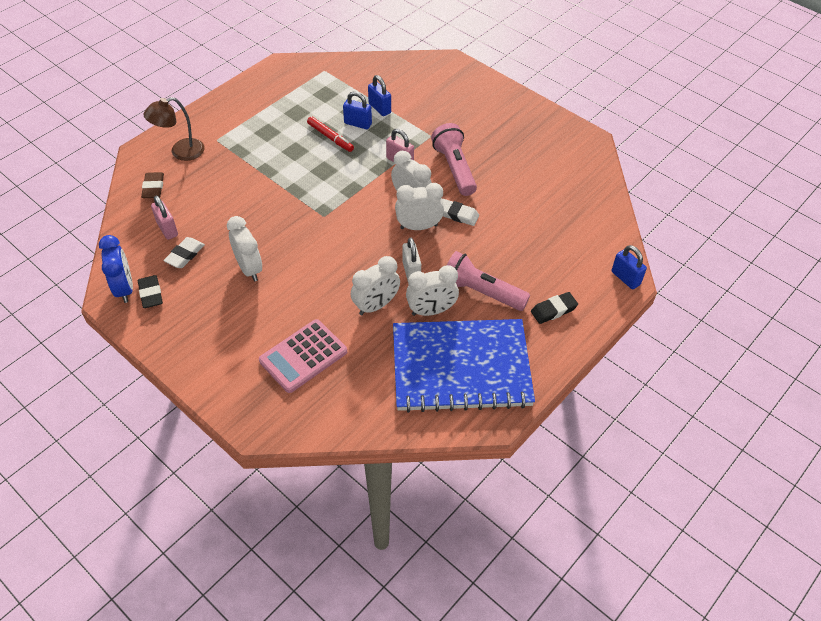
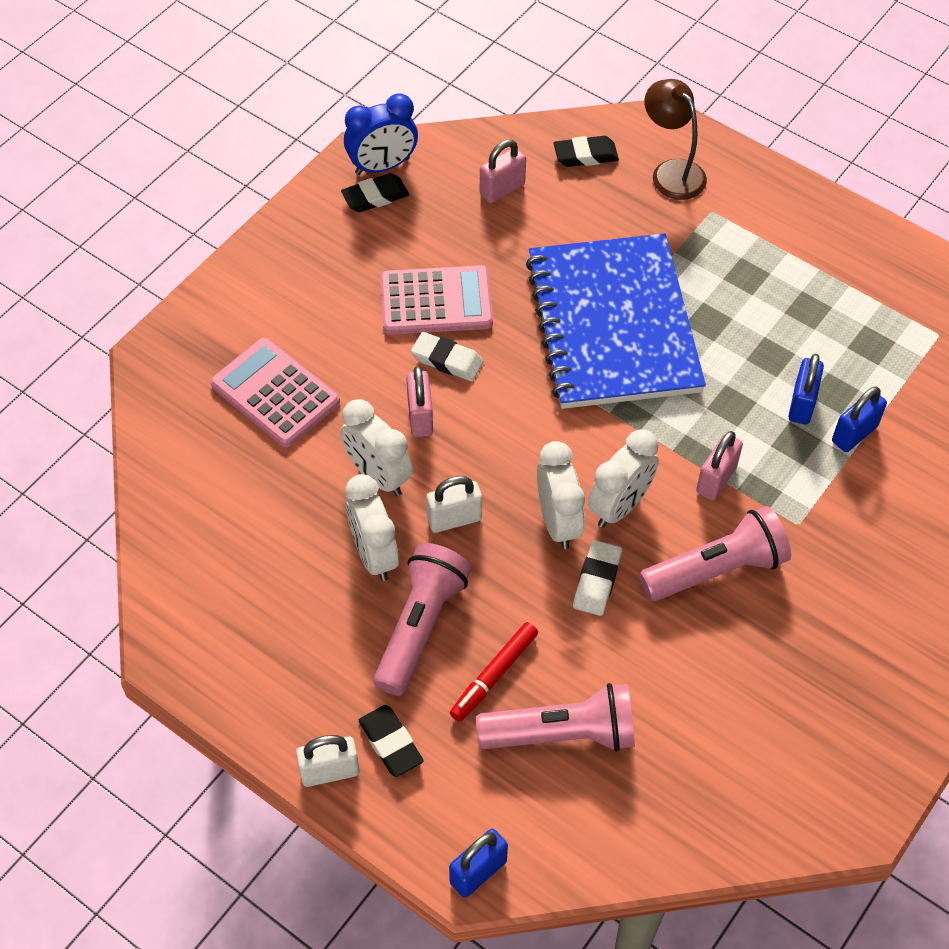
camera: 85 degrees right, 5 degrees up
(153, 188) = (585, 155): brown eraser -> black eraser
(185, 255) = (453, 220): white eraser -> white eraser (447, 360)
(249, 268) = (436, 302): white clock -> pink calculator
(330, 137) = (754, 367): red marker -> red marker (494, 675)
(336, 282) = (420, 417): none -> pink padlock
(461, 367) = (263, 603): blue notebook -> blue notebook (613, 324)
(547, 237) = (562, 733): none -> pink flashlight
(571, 339) = (330, 771): none -> white padlock

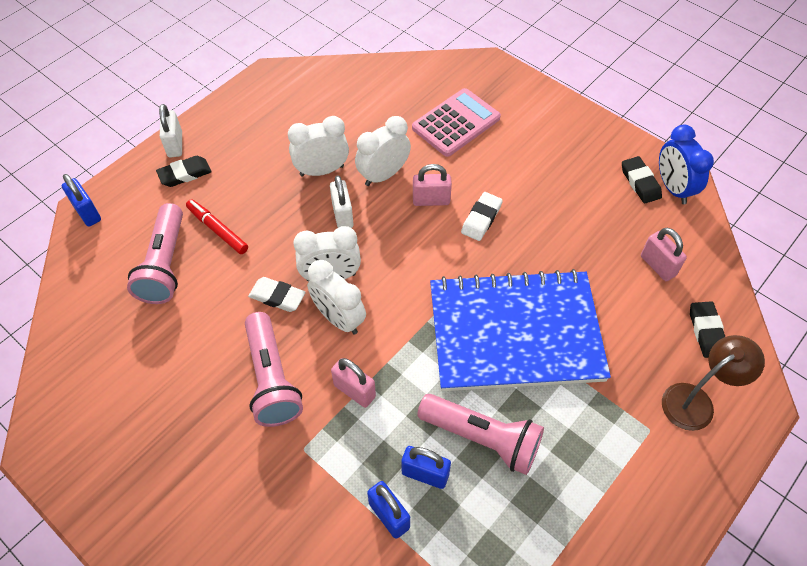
camera: 95 degrees right, 0 degrees up
(420, 626) = (263, 192): pink flashlight -> pink flashlight (482, 438)
(436, 302) = (537, 215): pink calculator -> none

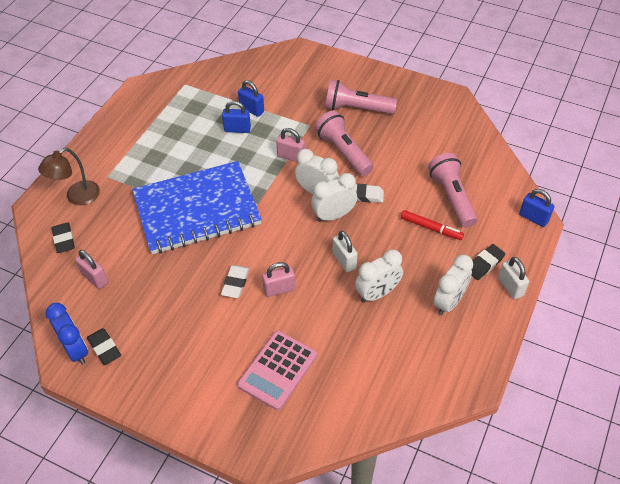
camera: 165 degrees right, 5 degrees down
(383, 175) = (325, 302): white clock -> white clock (449, 302)
(482, 438) = (208, 151): pink flashlight -> pink flashlight (357, 108)

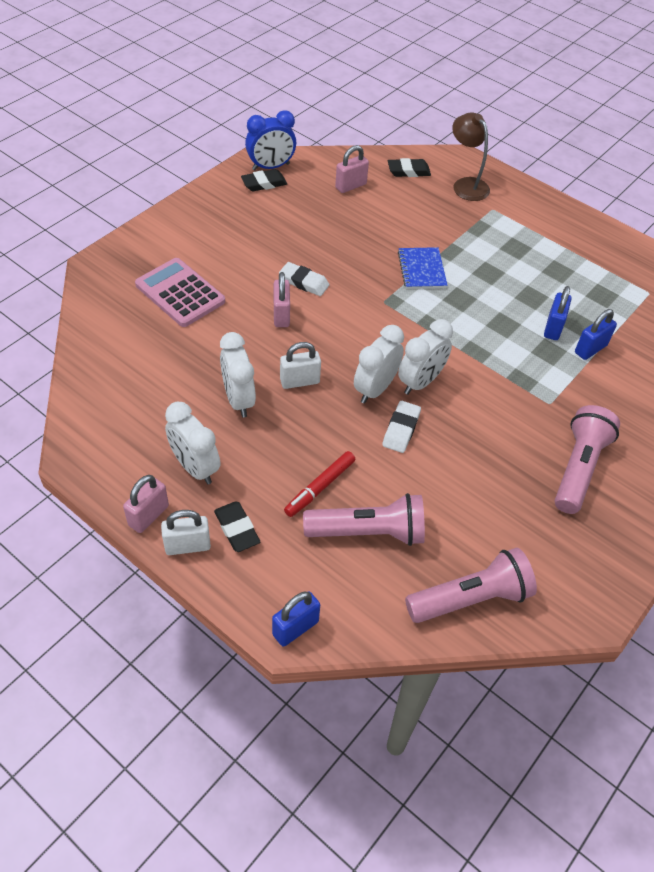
camera: 100 degrees right, 0 degrees up
(197, 210) = (421, 270): blue notebook -> blue notebook, size x0.41
(291, 157) = (491, 370): pink padlock -> pink padlock (148, 515)
(333, 215) = (375, 389): white clock -> white clock turned 135 degrees counterclockwise
(343, 151) = (489, 428): pink flashlight -> pink flashlight (471, 598)

